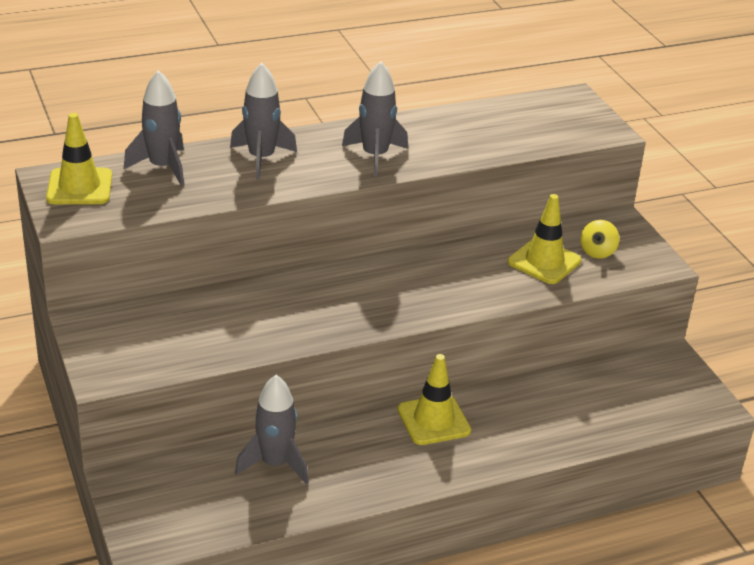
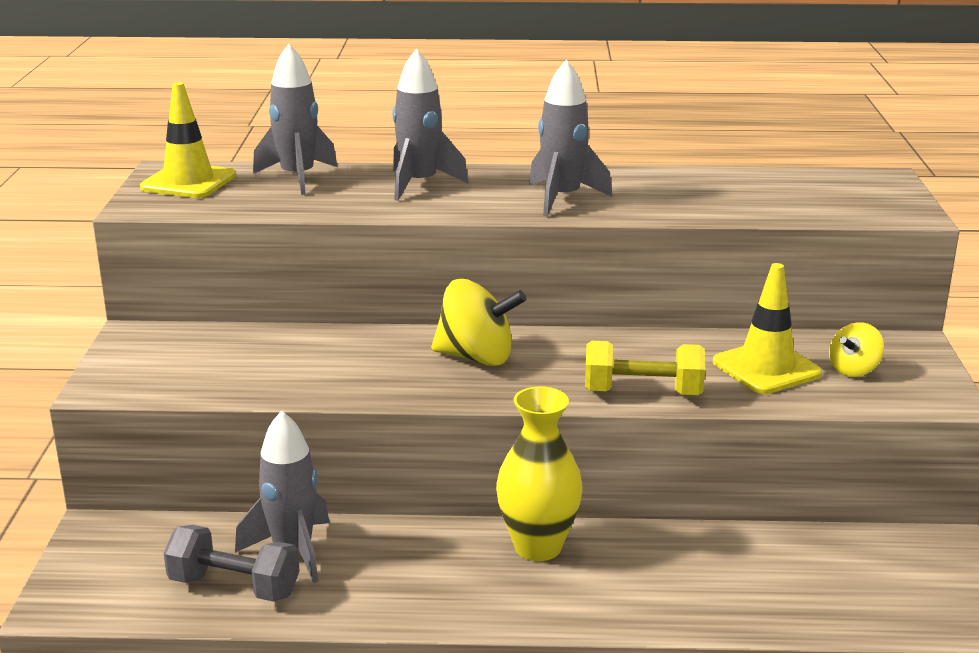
camera: 25 degrees right, 10 degrees down
(255, 501) = (234, 587): none -> grey dumbbell
(351, 292) = (476, 357): none -> yellow spinning top
(433, 420) = (538, 547): yellow traffic cone -> yellow vase
(479, 299) = (642, 393): none -> yellow dumbbell

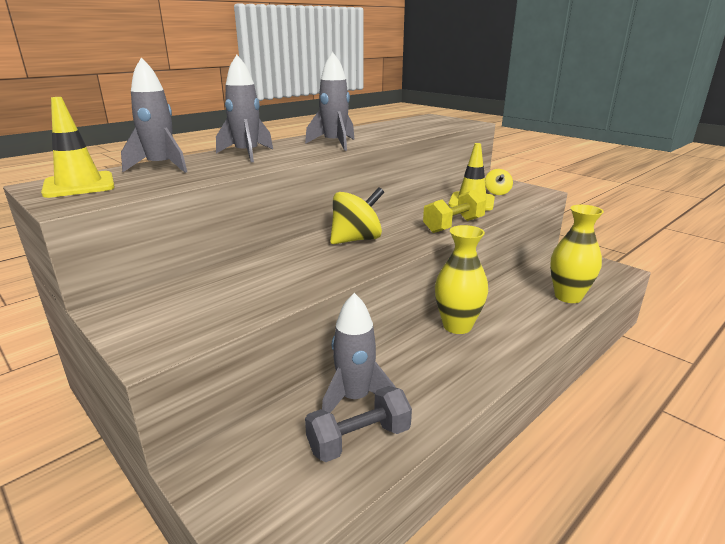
camera: 45 degrees left, 0 degrees up
(781, 601) = (568, 297): none -> yellow vase

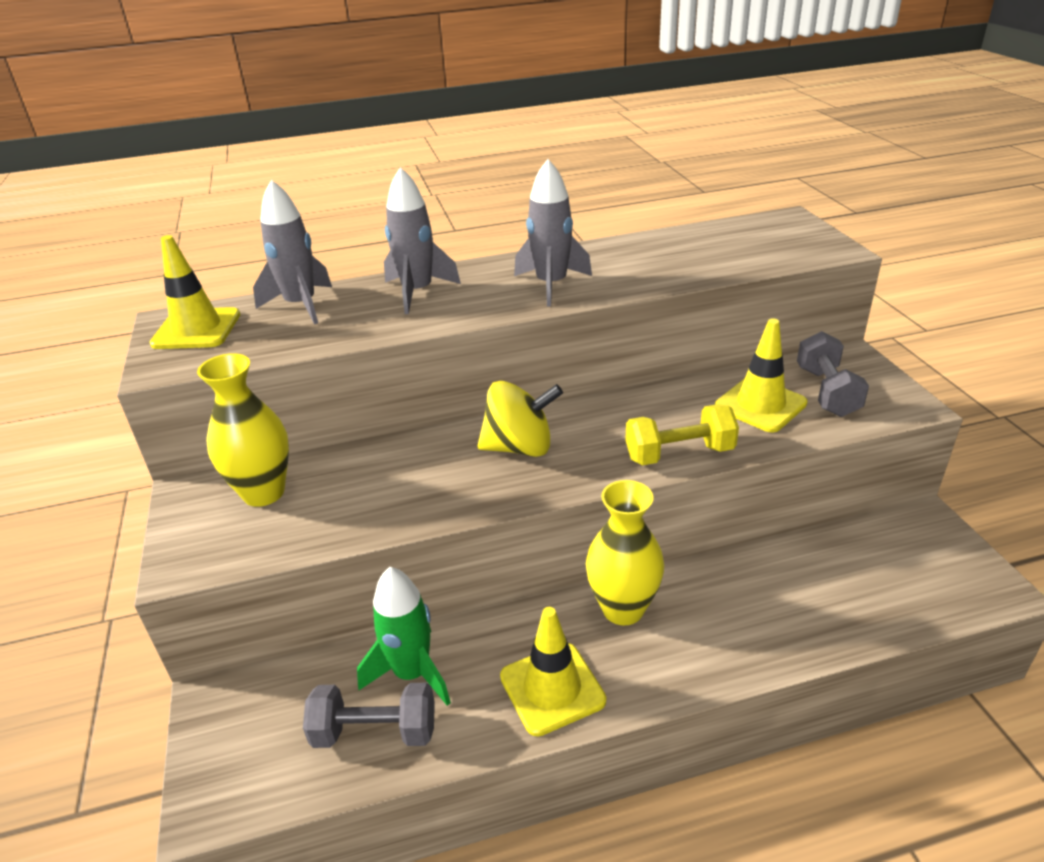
camera: 30 degrees right, 10 degrees up
(355, 398) = (412, 673): grey rocket -> green rocket
(455, 375) = (552, 688): none -> yellow traffic cone
(497, 193) = (826, 392): yellow spinning top -> grey dumbbell
(568, 297) = (843, 613): yellow vase -> yellow vase (263, 492)

